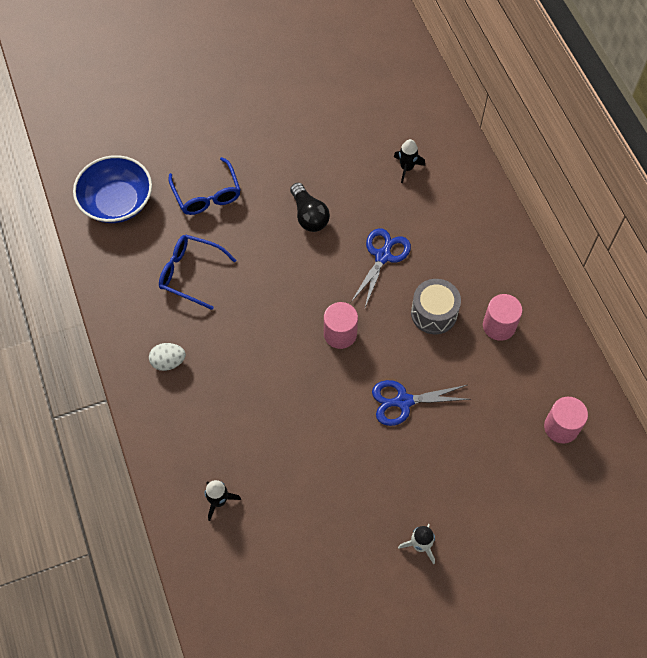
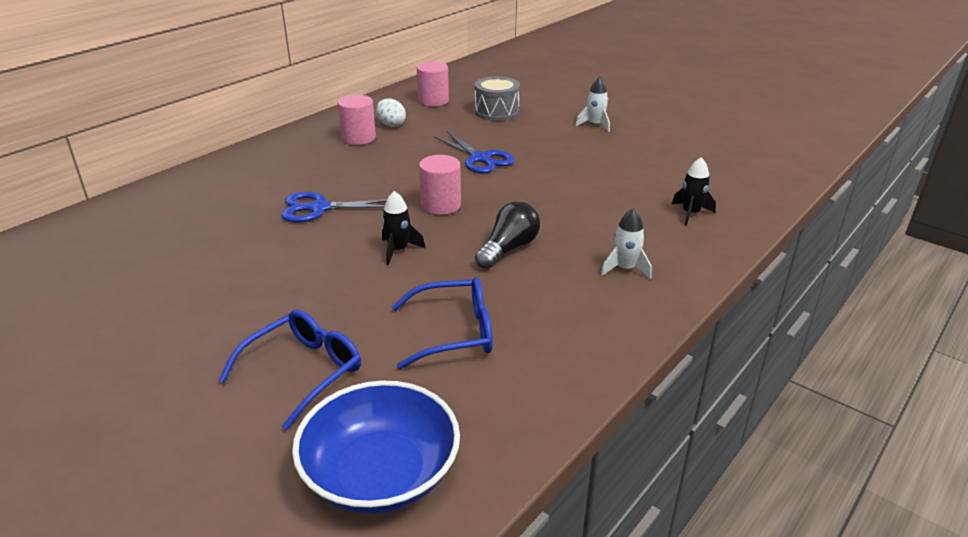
camera: 120 degrees left, 30 degrees down
(168, 362) = (593, 300): white egg -> white egg (391, 125)
(185, 402) = (625, 269): none -> white rocket
(190, 273) = (454, 332): blue glasses -> blue glasses turned 90 degrees counterclockwise
(309, 215) = (290, 270): black light bulb -> black light bulb (508, 249)
(406, 168) = (173, 227): black rocket -> black rocket (398, 250)
(434, 313) = (370, 167): grey drum -> grey drum (496, 112)

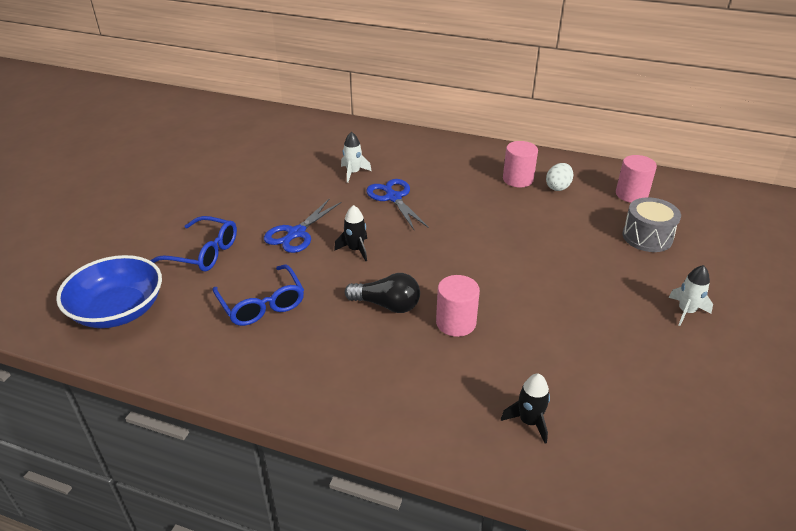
camera: 70 degrees right, 5 degrees up
(441, 205) = (435, 251): pink cylinder -> pink cylinder (456, 323)
(480, 158) = (535, 252): blue scissors -> blue scissors (296, 233)
(625, 269) = (391, 384): white rocket -> white rocket (353, 173)

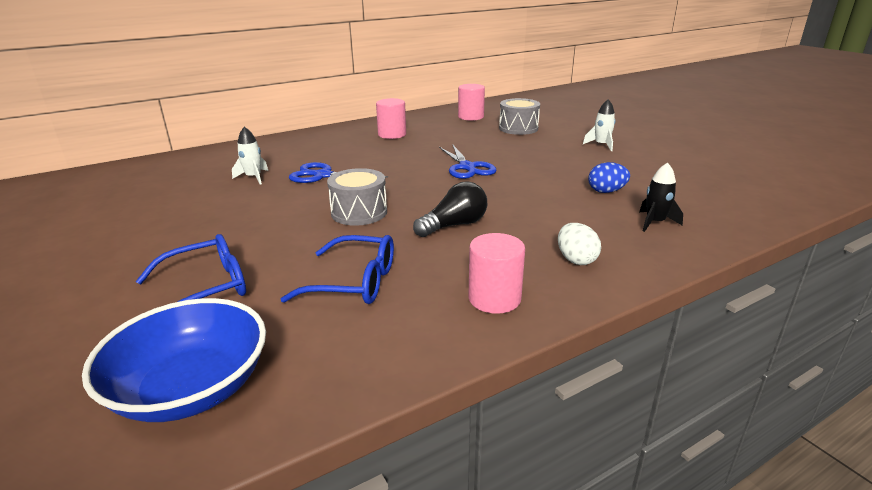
camera: 50 degrees left, 10 degrees down
(296, 233) = (282, 229): blue scissors -> blue scissors (467, 167)
(355, 249) = (359, 212): black rocket -> grey drum
(456, 323) = (516, 208): pink cylinder -> pink cylinder (494, 298)
(558, 187) = (424, 129): white egg -> white egg (576, 260)
(562, 362) = (606, 191): none -> blue egg

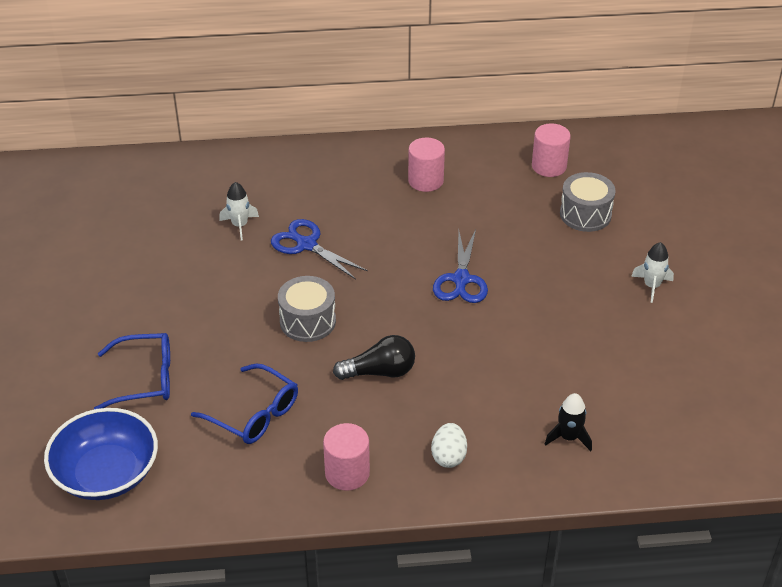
camera: 25 degrees right, 15 degrees up
(606, 191) = (570, 374): blue egg -> none

